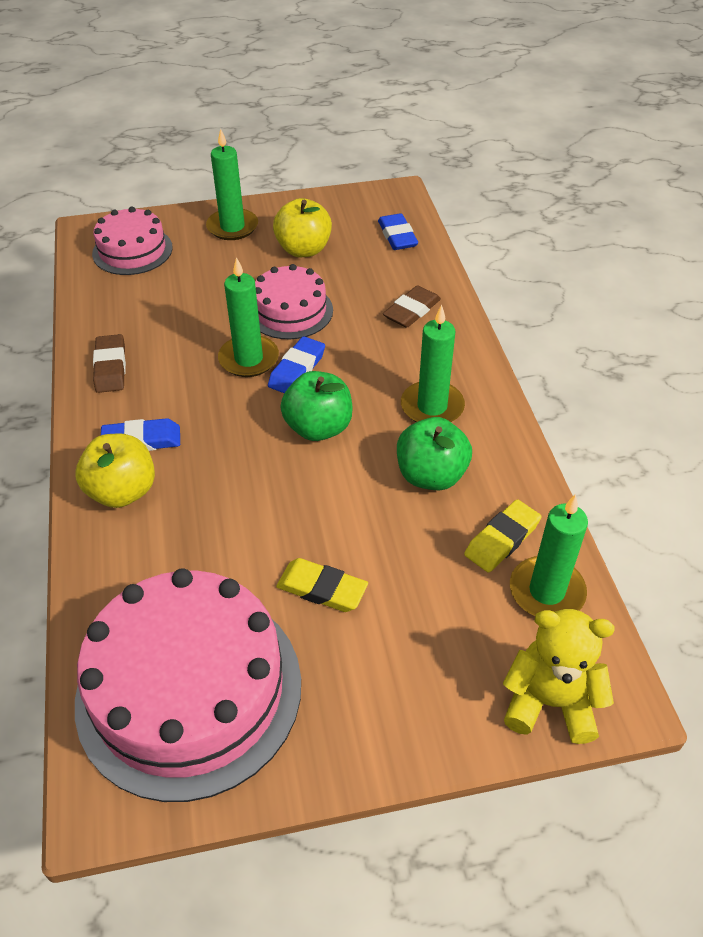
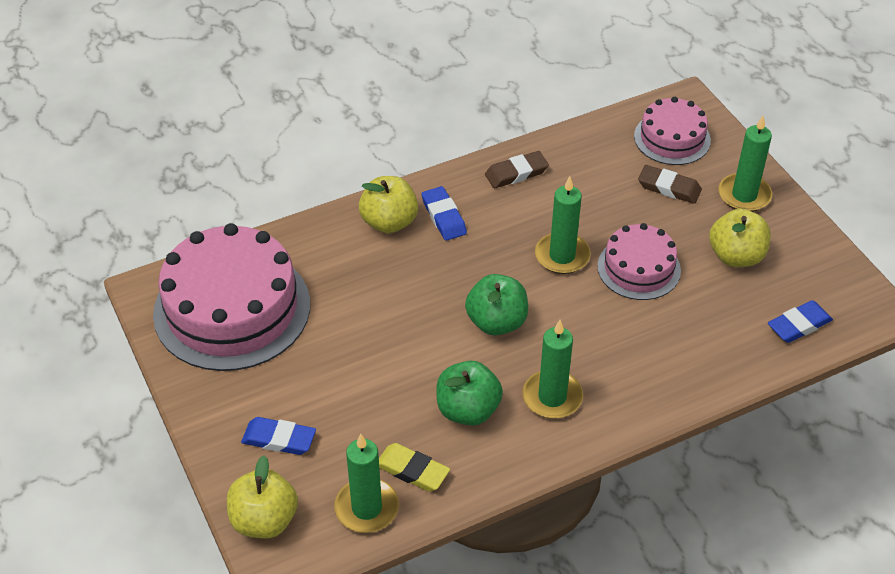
camera: 75 degrees right, 0 degrees up
(297, 369) = (562, 291): blue eraser -> blue eraser (279, 439)
(322, 589) = (331, 361): yellow eraser -> none
(411, 311) = (681, 358): brown eraser -> brown eraser (669, 188)
(550, 702) = (264, 520): yellow teddy bear -> yellow apple

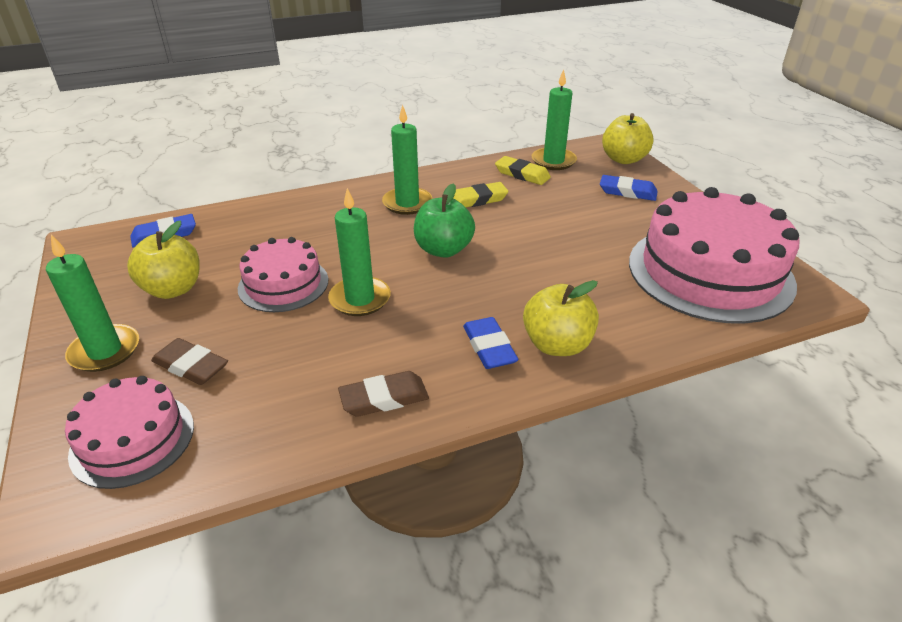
camera: 175 degrees left, 10 degrees down
(468, 410) = (477, 199): green apple -> yellow eraser

